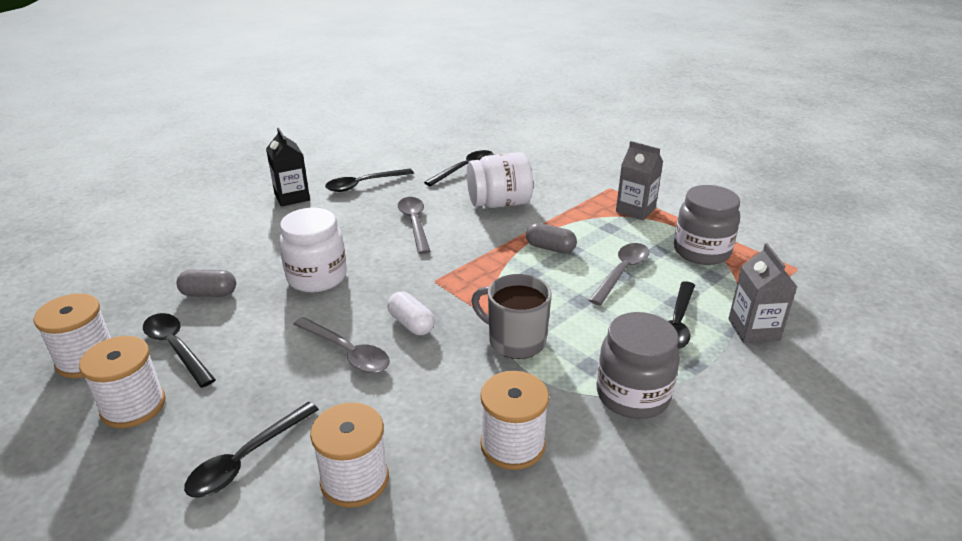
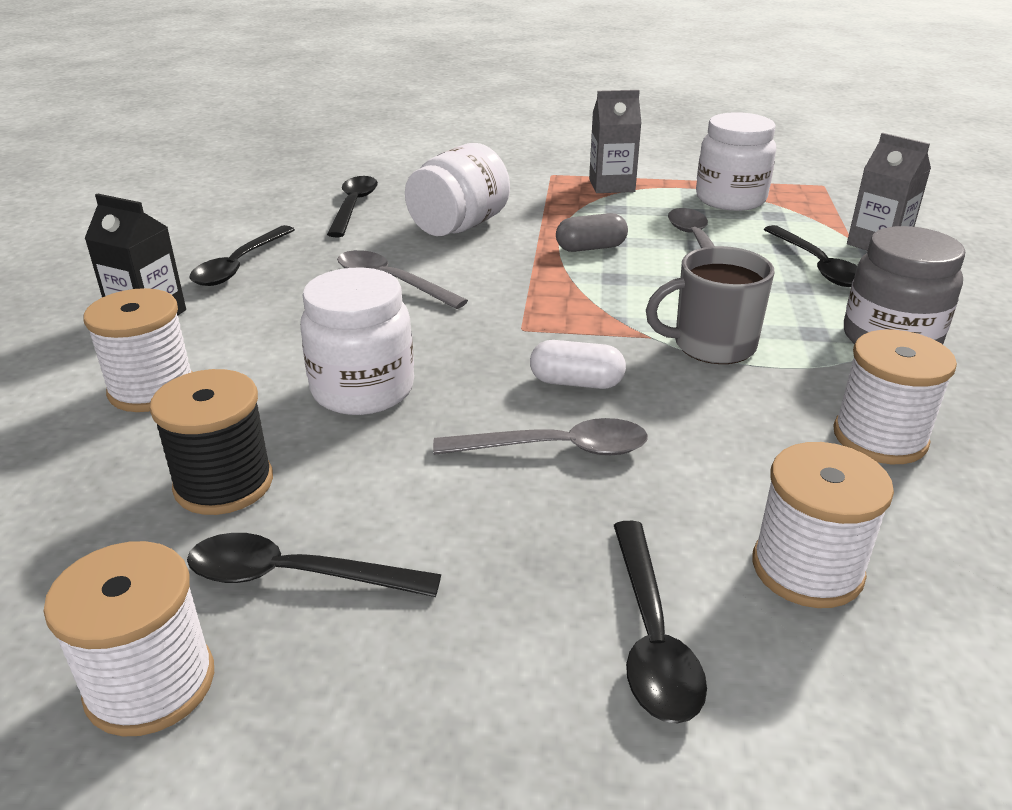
camera: 40 degrees left, 0 degrees up
(133, 406) = (364, 689): white spool -> white spool (152, 389)
(209, 293) = (224, 484): grey capsule -> black spool
(701, 251) = (730, 199): grey jar -> white jar

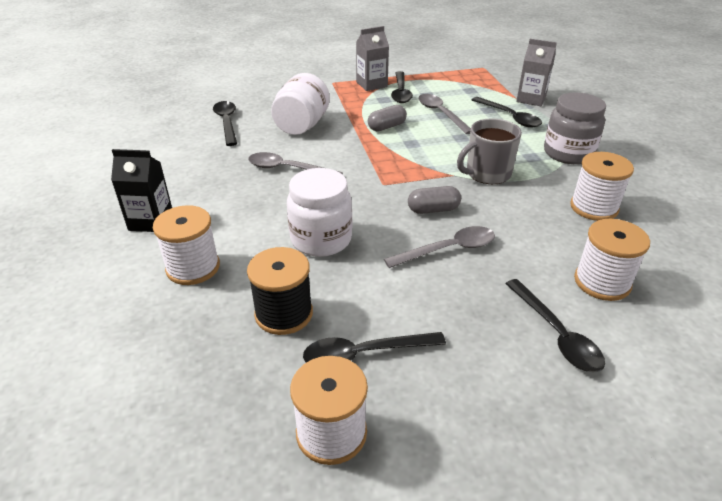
camera: 20 degrees left, 5 degrees up
(239, 265) = (184, 175): black spoon -> black spoon (401, 92)
(576, 382) = (433, 210): white capsule -> grey capsule
(730, 199) = (441, 83): white jar -> none

